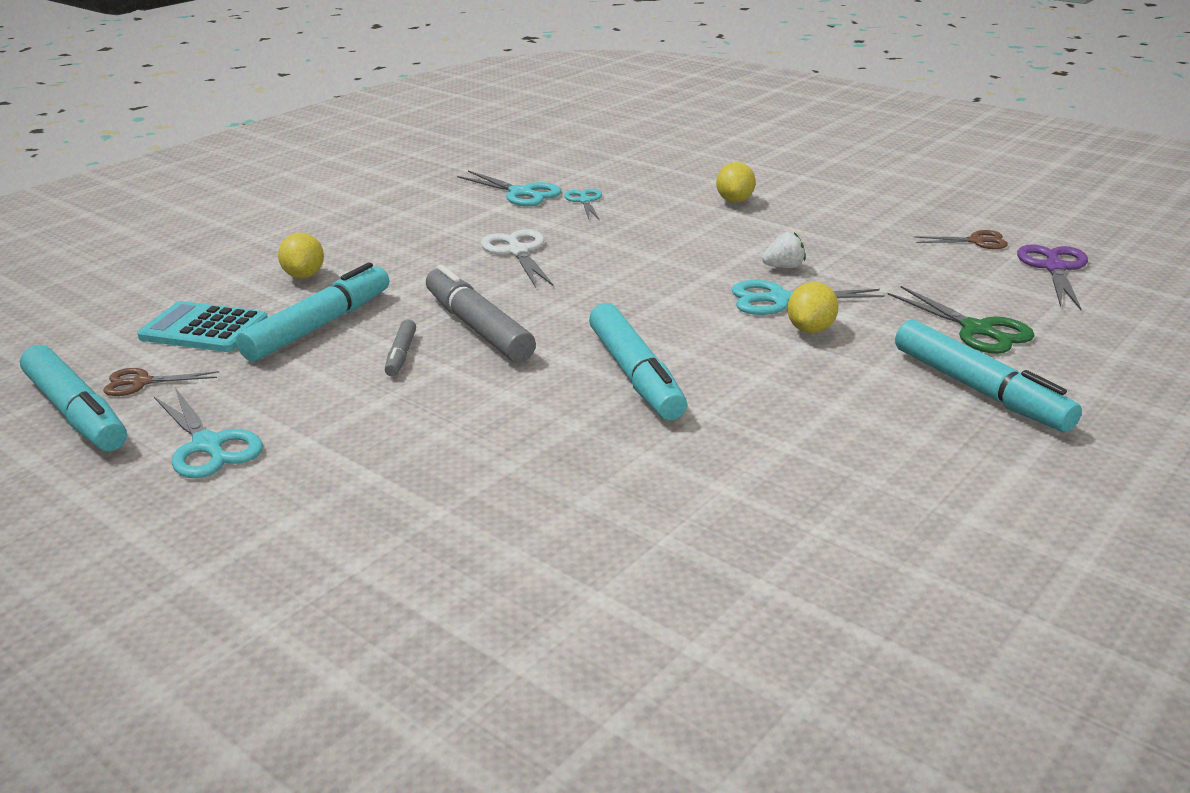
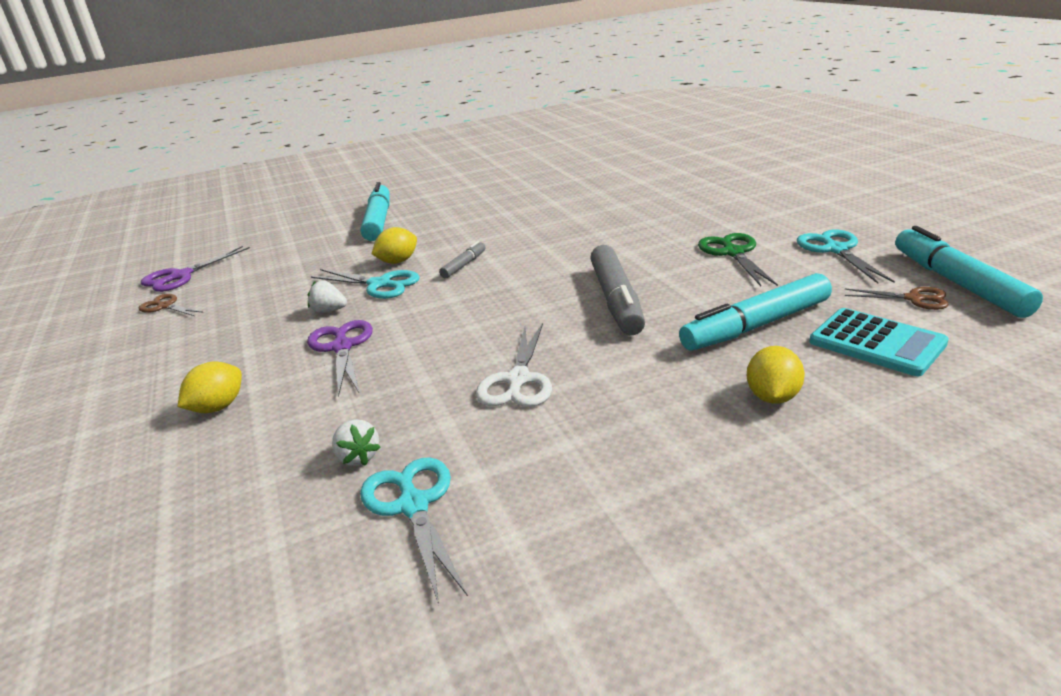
camera: 150 degrees left, 0 degrees up
(401, 355) = (688, 288): grey marker -> grey marker (464, 265)
(585, 201) = (358, 457): turquoise scissors -> white strawberry
(635, 375) = (538, 251): turquoise marker -> none
(709, 245) = (342, 347): none -> purple scissors
(977, 330) = (314, 247): green scissors -> green scissors (733, 253)

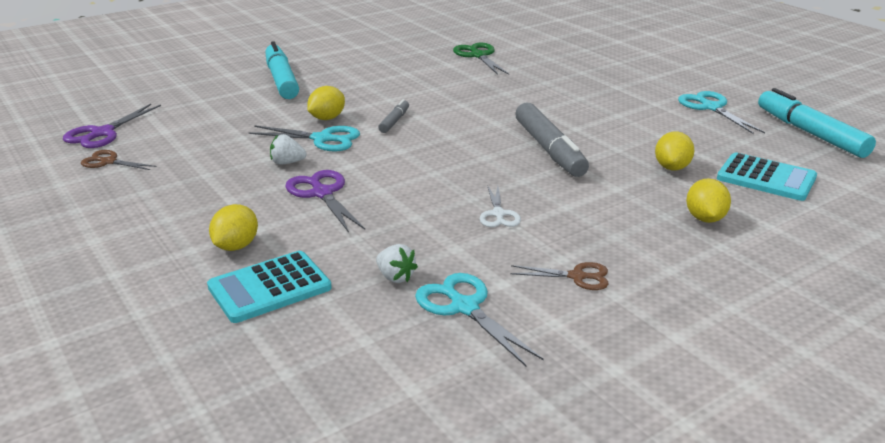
camera: 15 degrees left, 0 degrees up
(218, 462) = (269, 288): none -> turquoise calculator
(518, 380) = (498, 214): white scissors -> white scissors, size x0.65
(733, 253) = (630, 110): green scissors -> green scissors (478, 55)
(756, 325) = (672, 167): turquoise marker -> yellow lemon
(914, 299) = (782, 145): brown scissors -> brown scissors (577, 276)

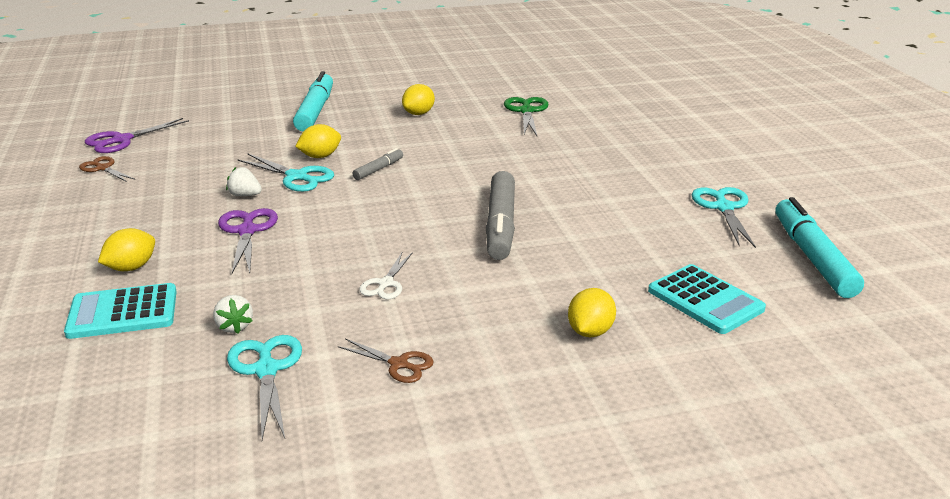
camera: 20 degrees right, 0 degrees up
(672, 167) = (610, 268): yellow lemon -> yellow lemon (419, 113)

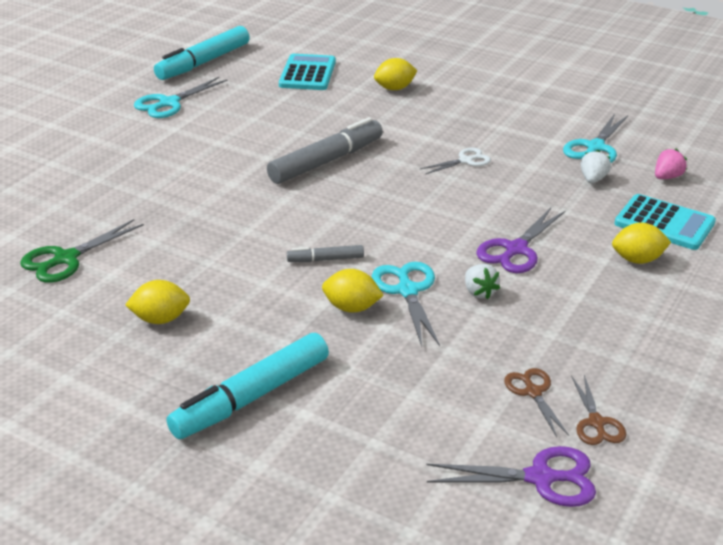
camera: 135 degrees left, 5 degrees up
(148, 371) = (667, 177): none -> pink strawberry
(399, 364) = (518, 119): brown scissors -> brown scissors (533, 392)

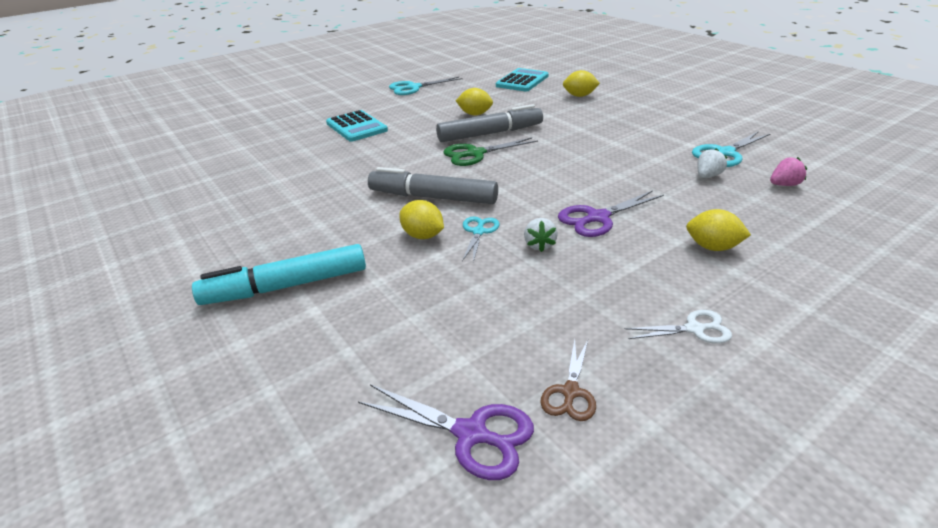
camera: 25 degrees right, 0 degrees up
(66, 259) = (260, 166): green scissors -> green scissors (475, 154)
(160, 319) = (279, 215): yellow lemon -> yellow lemon (475, 114)
(203, 62) = (457, 68): turquoise marker -> none
(325, 259) = (433, 197): grey marker -> grey marker, size x2.03
(407, 291) = (479, 232): turquoise scissors -> turquoise scissors, size x0.65
(465, 161) = (601, 147): white scissors -> white scissors (694, 329)
(533, 392) = (526, 344): brown scissors -> none
(664, 223) = (760, 221): turquoise calculator -> turquoise calculator (356, 127)

